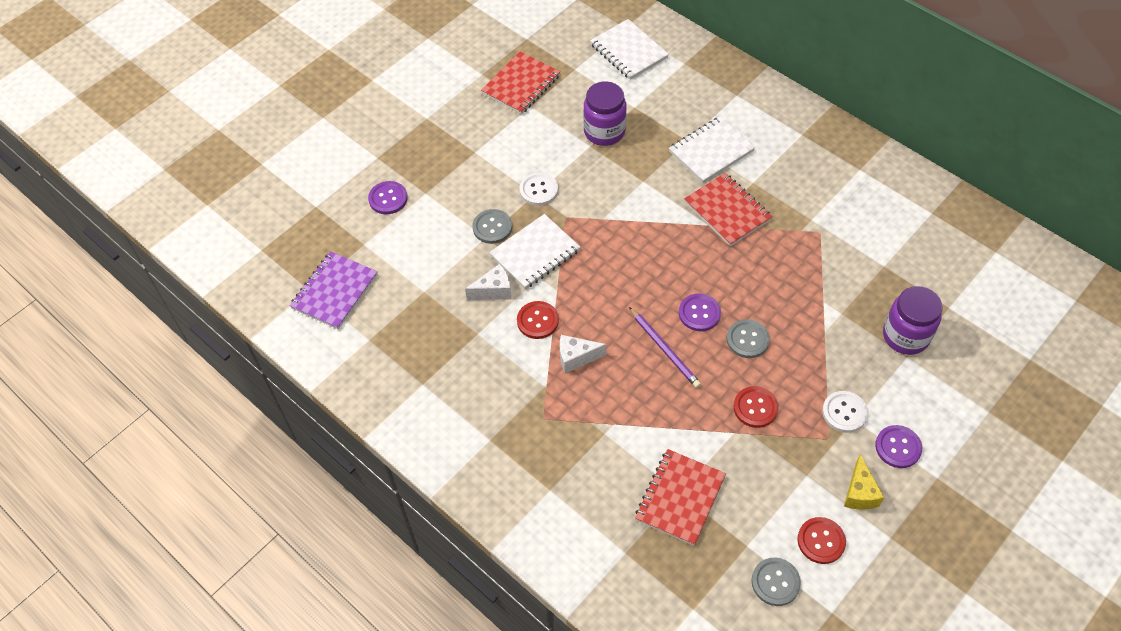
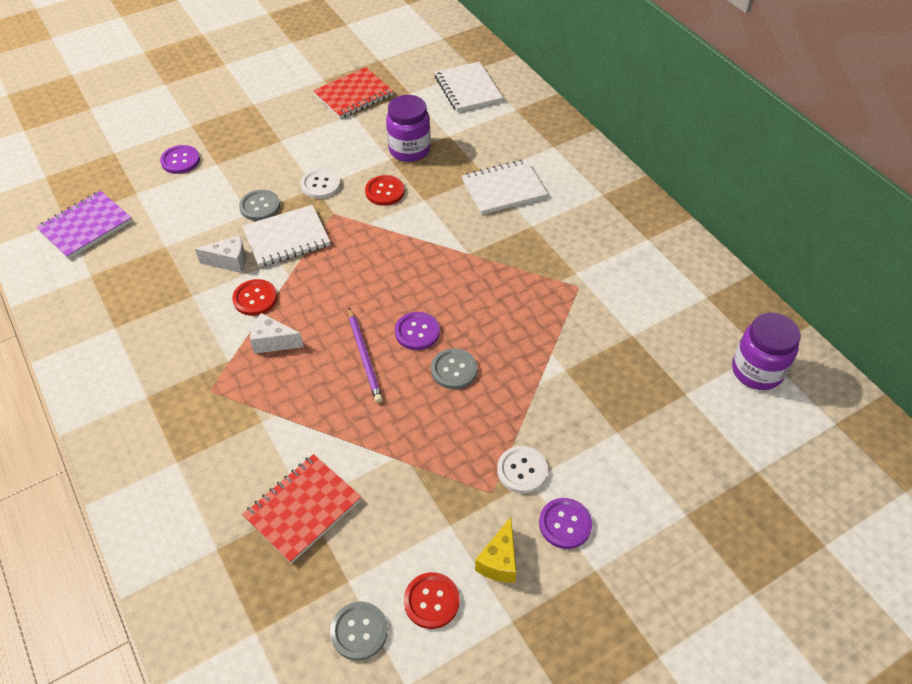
camera: 15 degrees right, 5 degrees down
(727, 211) = (493, 245): red notebook -> none
(755, 408) = (428, 439): red button -> red button (385, 191)
(905, 336) = (625, 410): purple jar -> purple jar (756, 371)

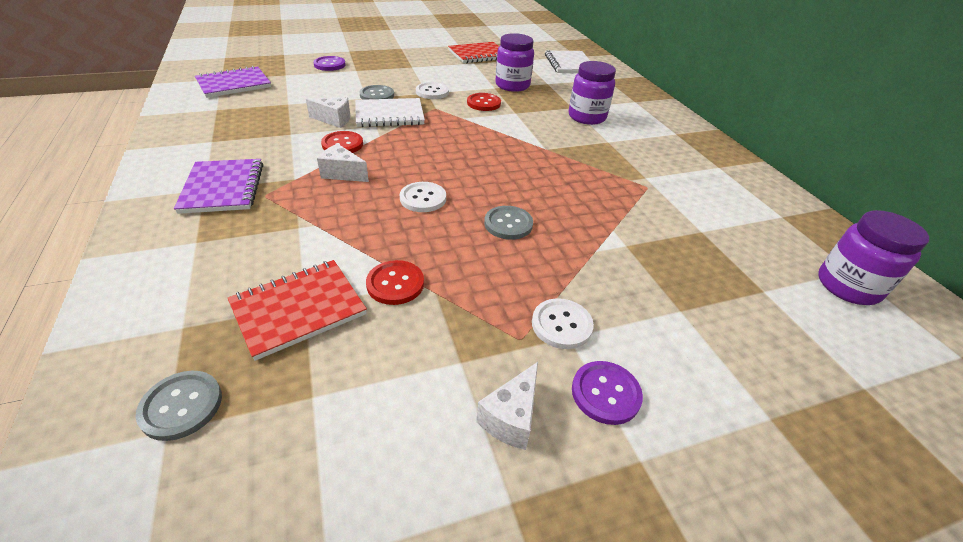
camera: 10 degrees right, 10 degrees down
(164, 390) = (223, 188): none -> purple notebook
(359, 631) = (296, 463): grey button -> grey button (181, 406)
(364, 356) = (423, 198): purple pencil -> white button
(417, 332) = (480, 190): purple button -> none
(431, 601) = (407, 447): red button -> red button (395, 284)
(499, 561) = (511, 418): yellow cheese -> white cheese
(503, 189) = (587, 117): white notebook -> purple jar

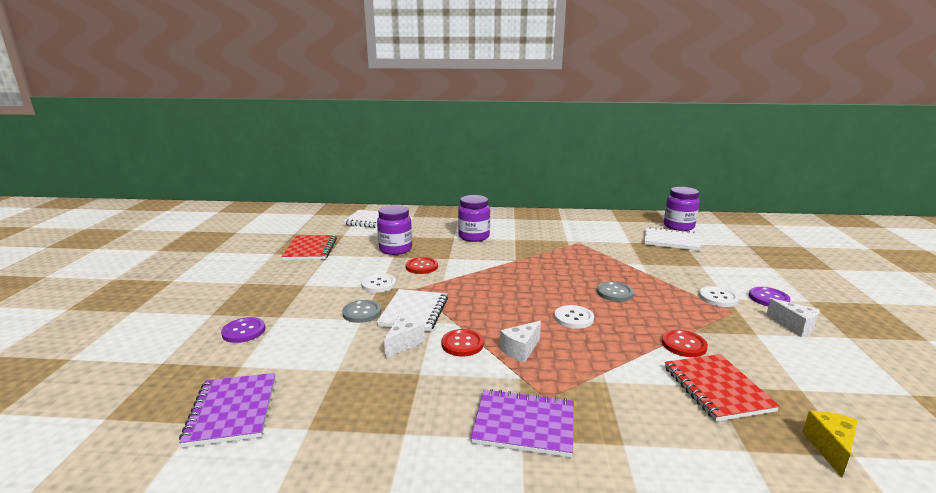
camera: 65 degrees left, 20 degrees down
(181, 406) = (830, 448): grey button -> yellow cheese
(759, 276) = (671, 241): none -> white notebook

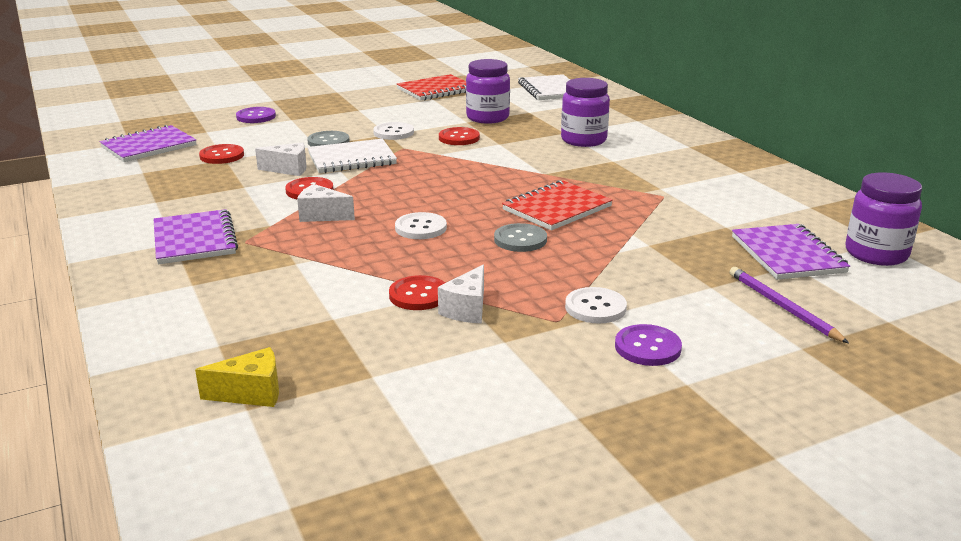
camera: 60 degrees right, 5 degrees up
(325, 370) = (222, 156): none -> red button
(671, 241) = (787, 255): white notebook -> purple notebook
(716, 389) = (328, 322): red notebook -> red notebook (557, 208)
(729, 258) = (783, 307): none -> purple pencil
(794, 326) = (563, 370): white cheese -> white cheese (467, 309)

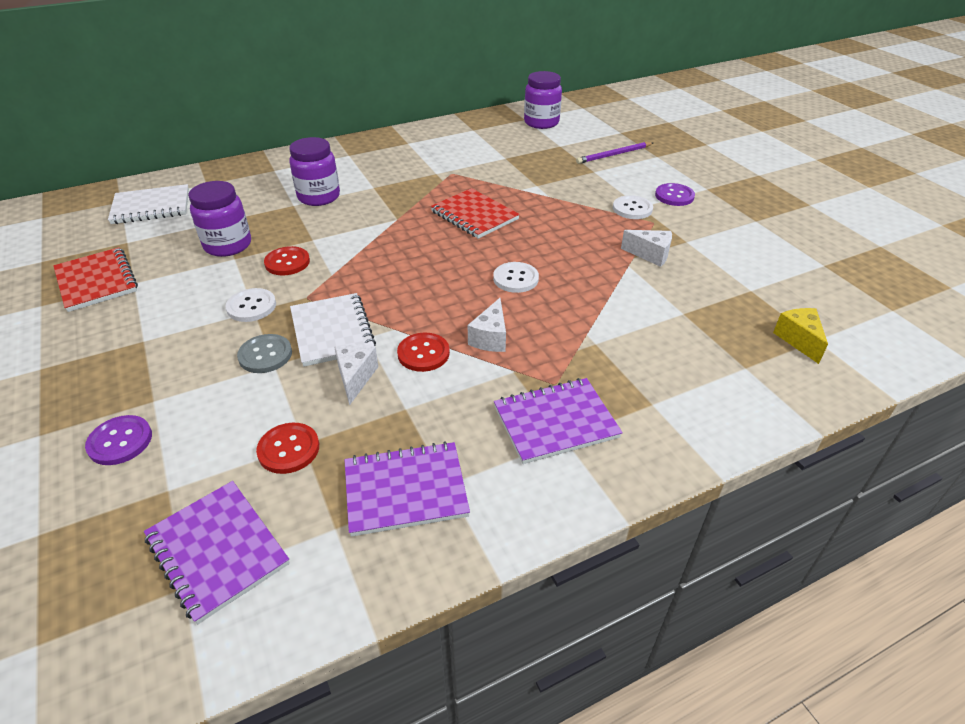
camera: 90 degrees left, 15 degrees up
(418, 295) = (635, 275): red button -> none
(520, 240) = (534, 232): grey button -> none
(787, 255) = (546, 145): purple notebook -> purple notebook (405, 490)

